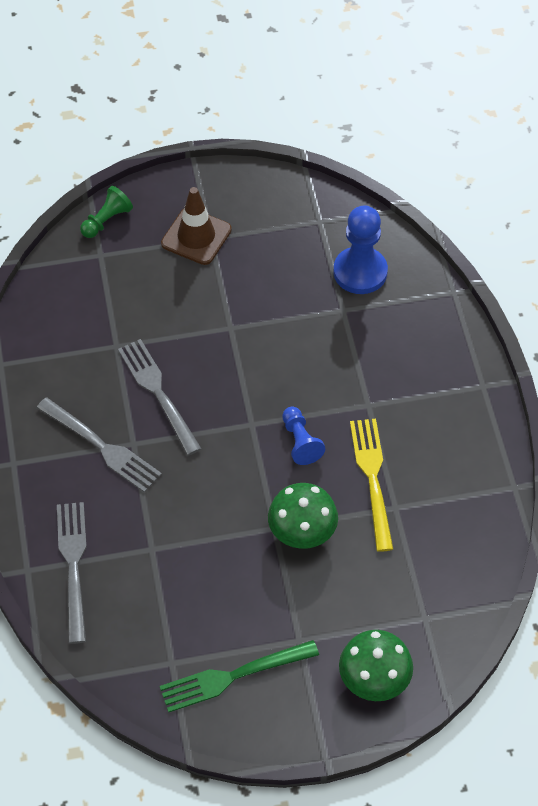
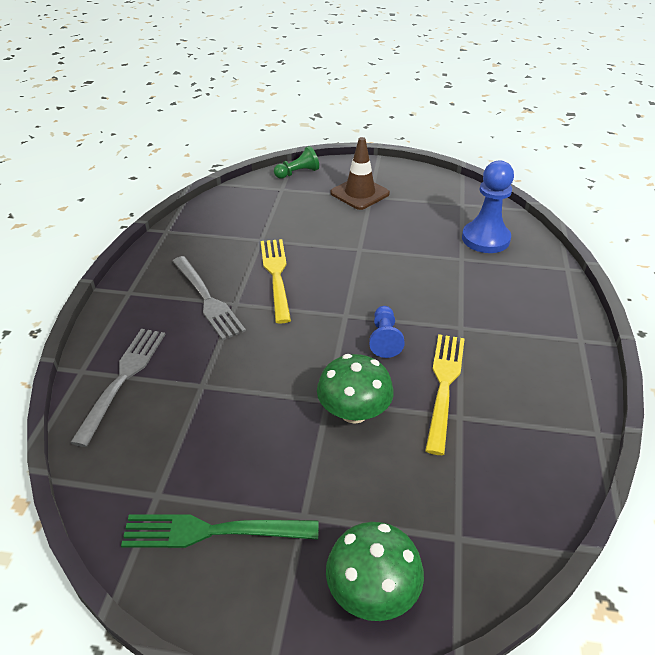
camera: 20 degrees right, 15 degrees down
(158, 393) = (276, 275): grey fork -> yellow fork

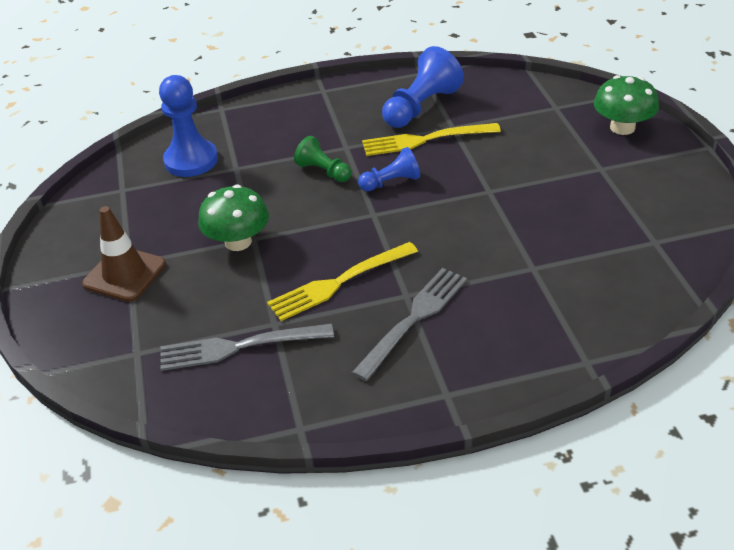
camera: 110 degrees left, 0 degrees up
(123, 379) = (570, 324): grey fork -> grey fork (239, 347)
(213, 531) = (652, 202): green fork -> none
(297, 173) = (83, 353): green pawn -> green pawn (323, 171)
(354, 412) = (489, 174): green mushroom -> green mushroom (238, 242)
(514, 405) = (421, 107): none -> blue pawn

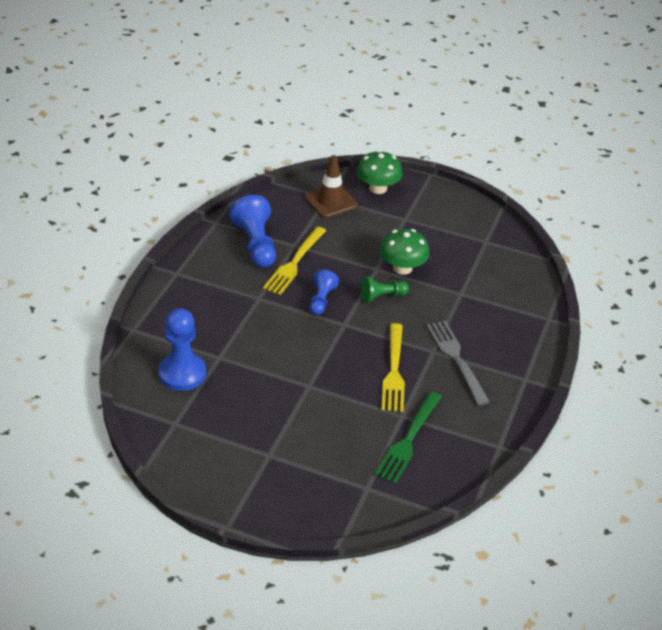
camera: 60 degrees left, 0 degrees up
(124, 274) = (279, 461): brown traffic cone -> brown traffic cone (331, 201)
(238, 242) = (305, 394): green mushroom -> green mushroom (402, 268)
(239, 347) = (408, 440): grey fork -> green fork
(323, 171) = (274, 321): green pawn -> green pawn (382, 296)

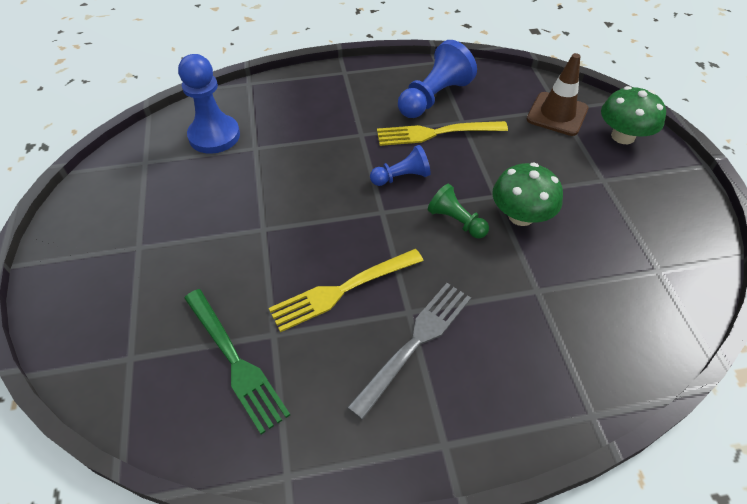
camera: 60 degrees right, 10 degrees up
(408, 440) = (235, 361): green fork -> green fork turned 120 degrees counterclockwise

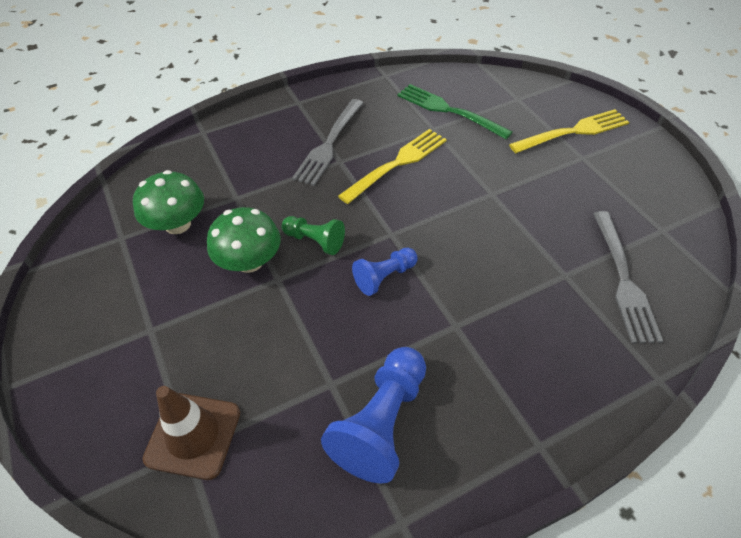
camera: 165 degrees right, 0 degrees up
(214, 136) = (623, 279): blue pawn -> grey fork
(436, 133) = (361, 352): yellow fork -> yellow fork (573, 132)
(623, 136) = (103, 413): green mushroom -> green mushroom (177, 224)

